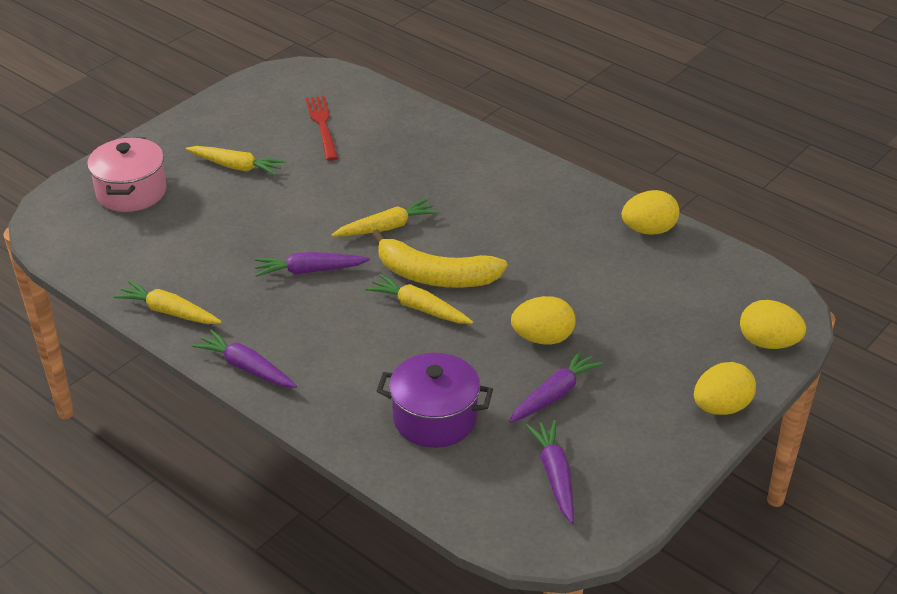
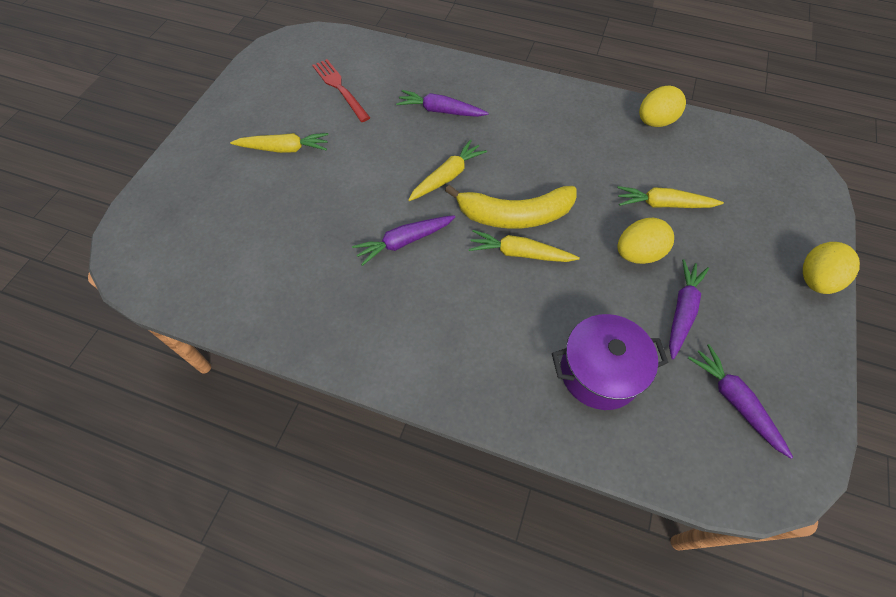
camera: 20 degrees left, 20 degrees up
(131, 192) = (198, 202): pink pot -> none
(169, 312) = (296, 328): yellow carrot -> yellow carrot (663, 204)
(246, 368) = (401, 371): purple carrot -> purple carrot (440, 111)
(768, 343) = (808, 204): yellow egg -> none

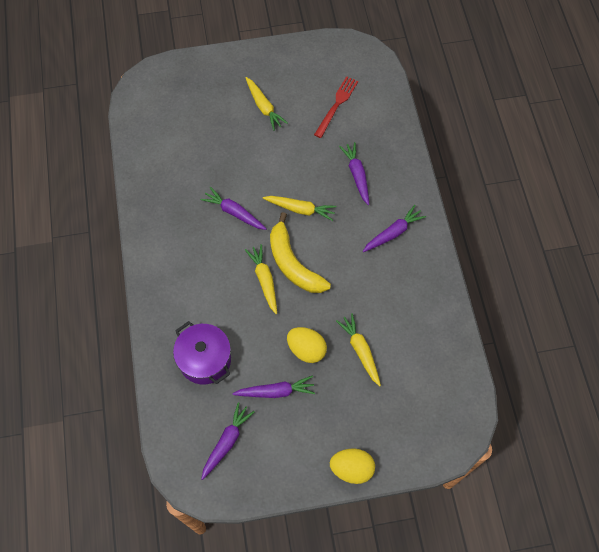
camera: 60 degrees right, 5 degrees up
(532, 114) = (393, 233): none -> purple carrot
(655, 122) = (441, 317): yellow egg -> none

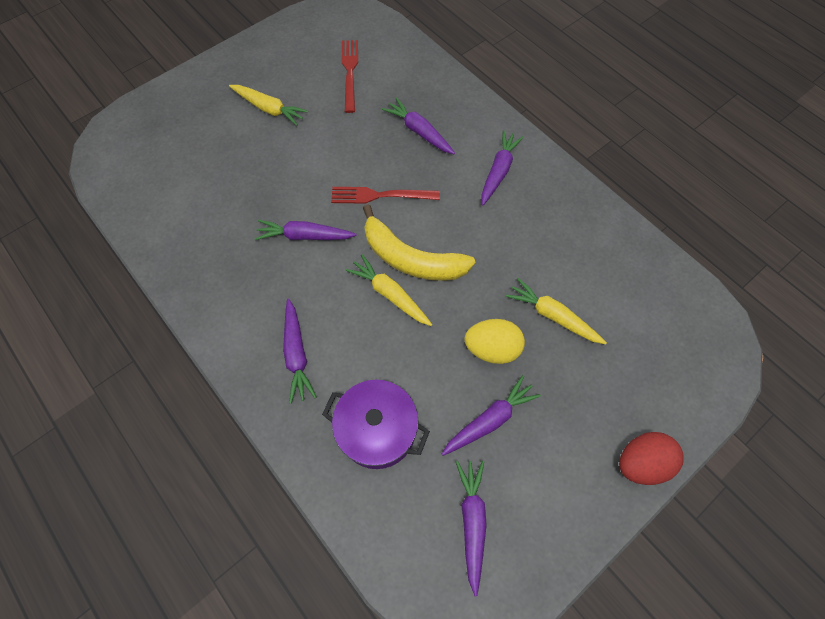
camera: 30 degrees left, 0 degrees up
(184, 287) = (297, 354): none -> purple carrot
(300, 209) = (380, 195): yellow carrot -> red fork
(351, 469) = (641, 462): yellow egg -> red egg

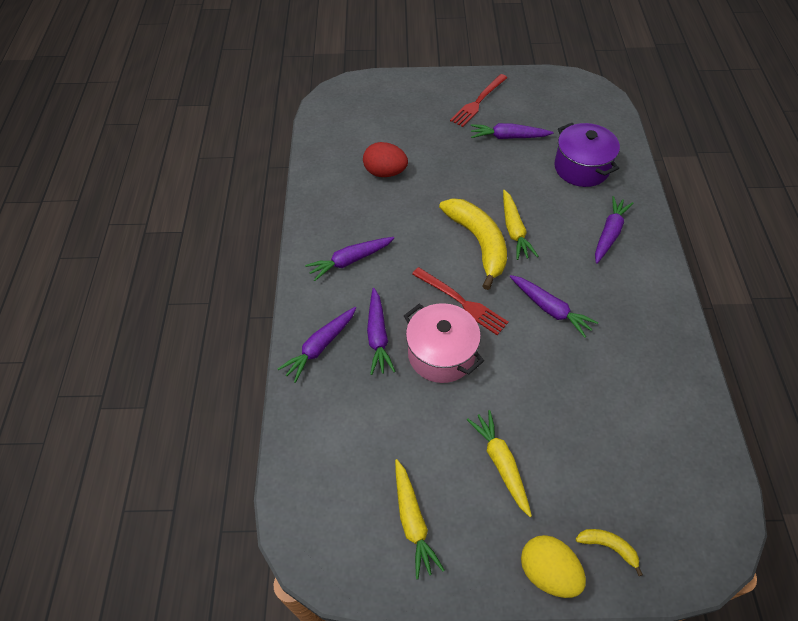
camera: 140 degrees left, 10 degrees down
(173, 106) = (608, 547): none -> yellow banana
(350, 72) = (383, 450): red fork -> red fork (478, 102)
(362, 148) = (441, 354): none -> pink pot
(472, 522) = (557, 108): purple carrot -> purple carrot (320, 347)
(492, 348) = (473, 165): yellow egg -> yellow egg (548, 572)
(552, 316) = (417, 158): yellow carrot -> yellow carrot (412, 521)
(641, 462) = (444, 82): red egg -> red egg (385, 172)

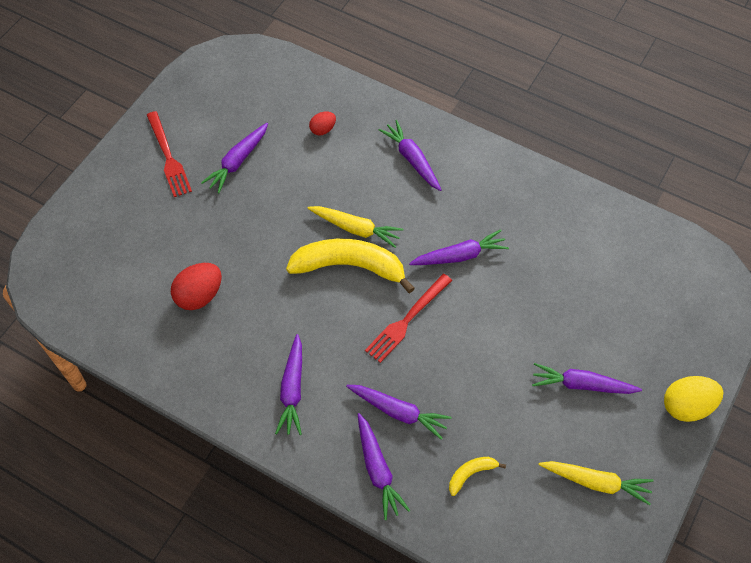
camera: 60 degrees left, 5 degrees up
(441, 354) = (451, 369): pink pot -> none
(462, 302) = (407, 320): red fork -> red fork turned 150 degrees clockwise
(501, 463) = (582, 385): yellow carrot -> purple carrot
(581, 168) = (323, 129): purple pot -> red egg
(608, 547) = (688, 352): yellow banana -> yellow banana (471, 474)

